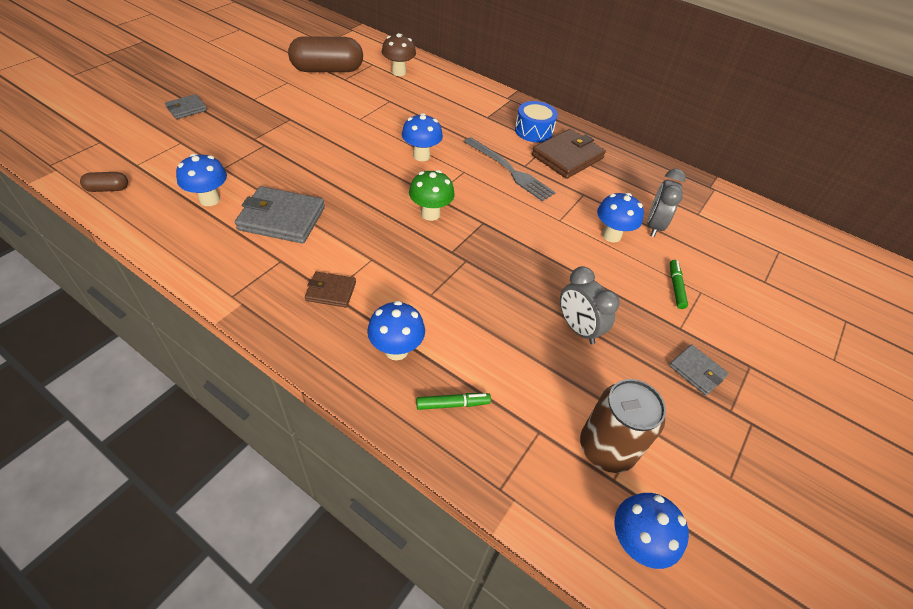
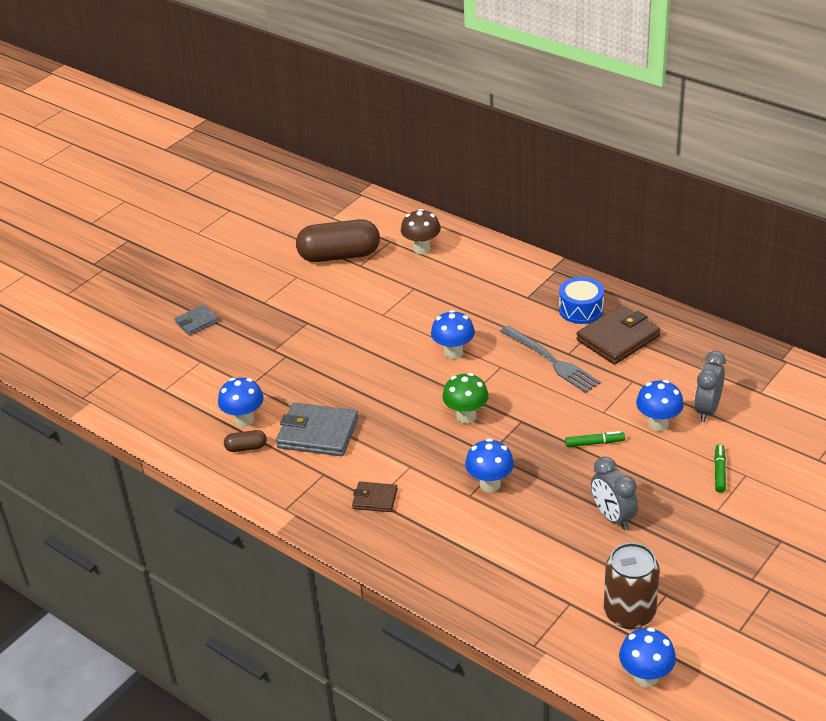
camera: 10 degrees right, 10 degrees down
(108, 189) = (145, 417): brown capsule -> brown capsule (246, 448)
(396, 350) = (440, 545): blue mushroom -> blue mushroom (490, 484)
(453, 404) = (493, 586): green marker -> green marker (594, 443)
(696, 371) = (725, 548): grey wallet -> none

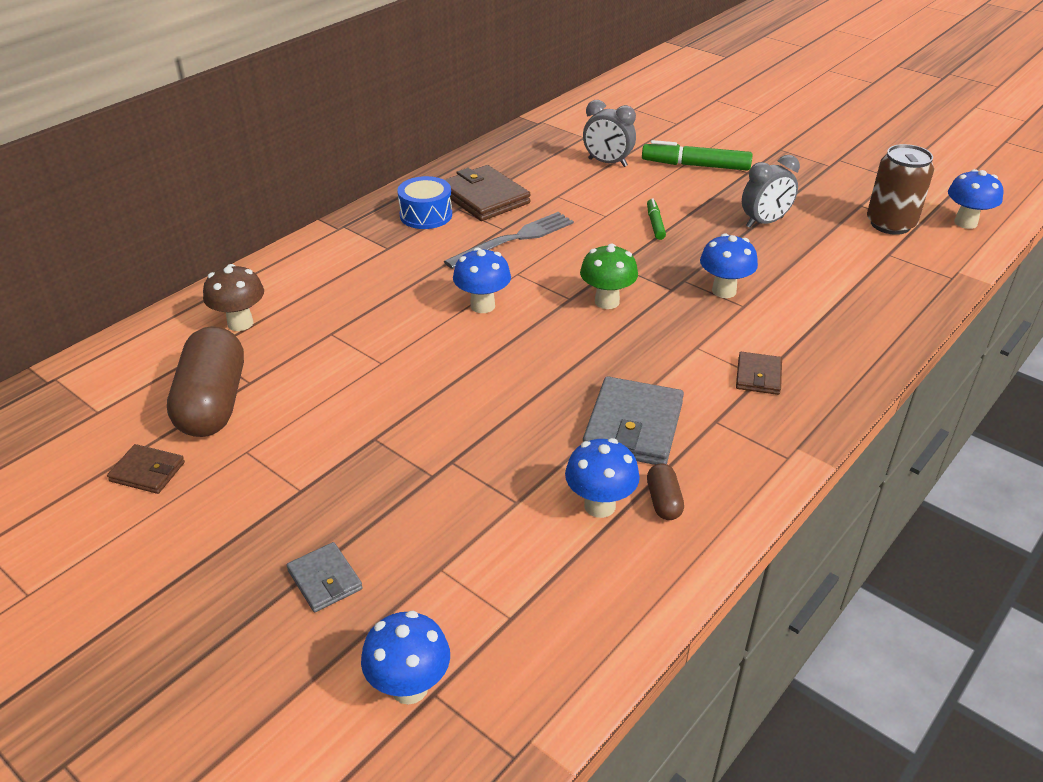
camera: 90 degrees left, 0 degrees up
(280, 246) = (147, 472): none -> brown wallet
(658, 424) = (627, 188): blue mushroom -> blue mushroom (409, 687)
(719, 472) = (695, 165): green marker -> green marker, size x1.84

